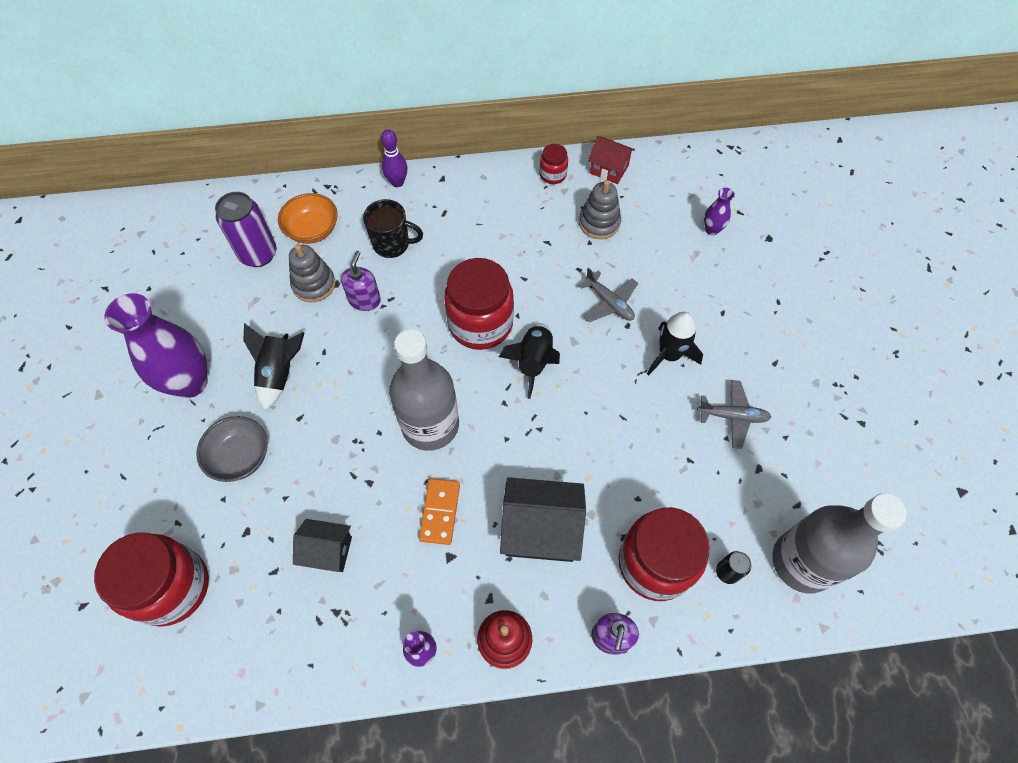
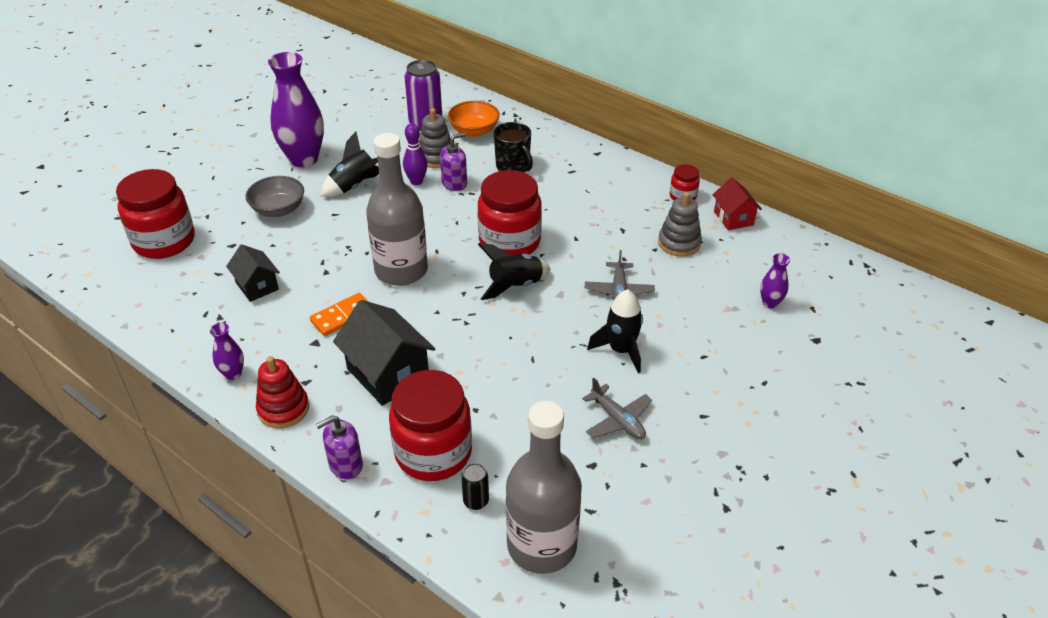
camera: 45 degrees right, 20 degrees down
(397, 182) = (563, 138): purple bowling pin -> purple bowling pin (416, 181)

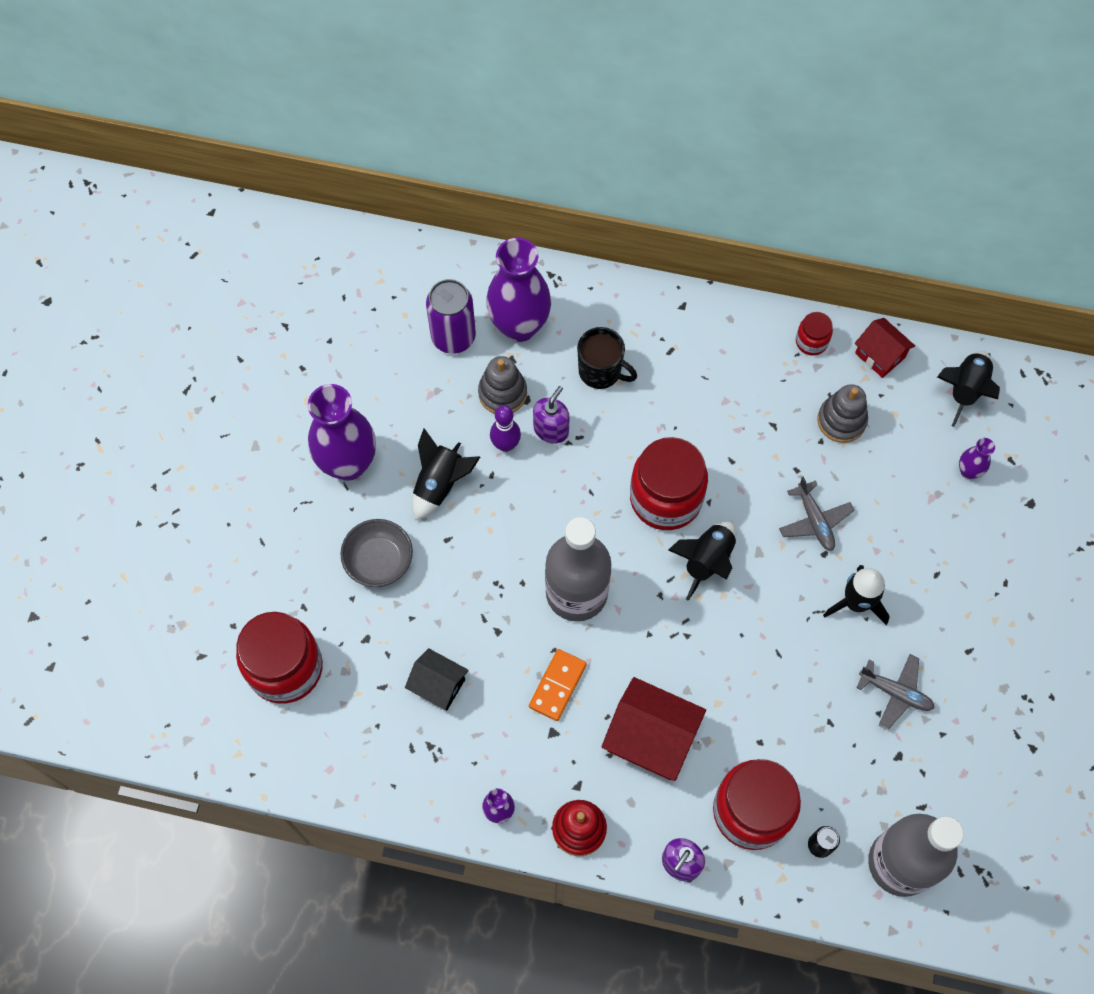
camera: 25 degrees left, 25 degrees up
(388, 373) = (651, 738): black house -> red house
(474, 131) = (519, 326): orange bowl -> purple vase
(794, 256) = (965, 390): none -> black rocket

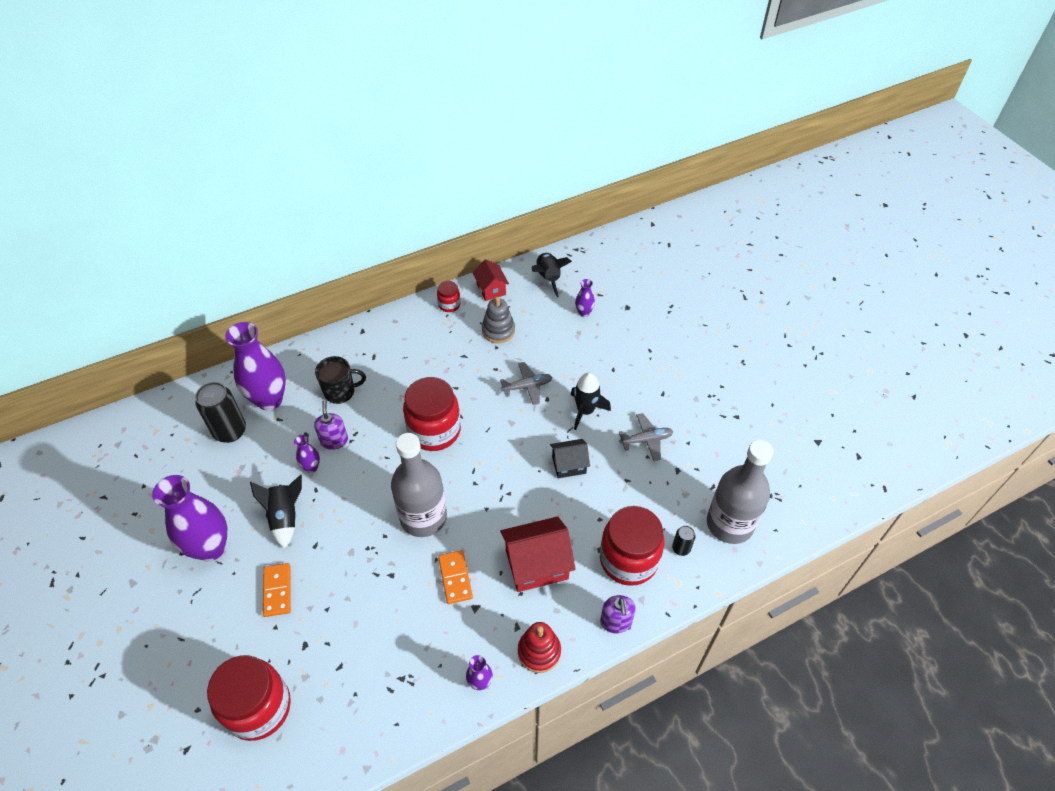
camera: 40 degrees left, 15 degrees down
(379, 561) = (277, 591): grey bowl -> orange domino
(438, 685) = (377, 636): black house -> black house (569, 465)
(453, 337) = (230, 431): purple can -> black can
(502, 393) = (287, 441): grey stacking toy -> none
(505, 445) = (311, 467): purple bowling pin -> purple vase
(707, 561) = (486, 446): black rocket -> none
(814, 521) = (527, 386): grey plane -> grey plane turned 45 degrees counterclockwise
(880, 355) = (491, 289): red house -> red house turned 60 degrees clockwise

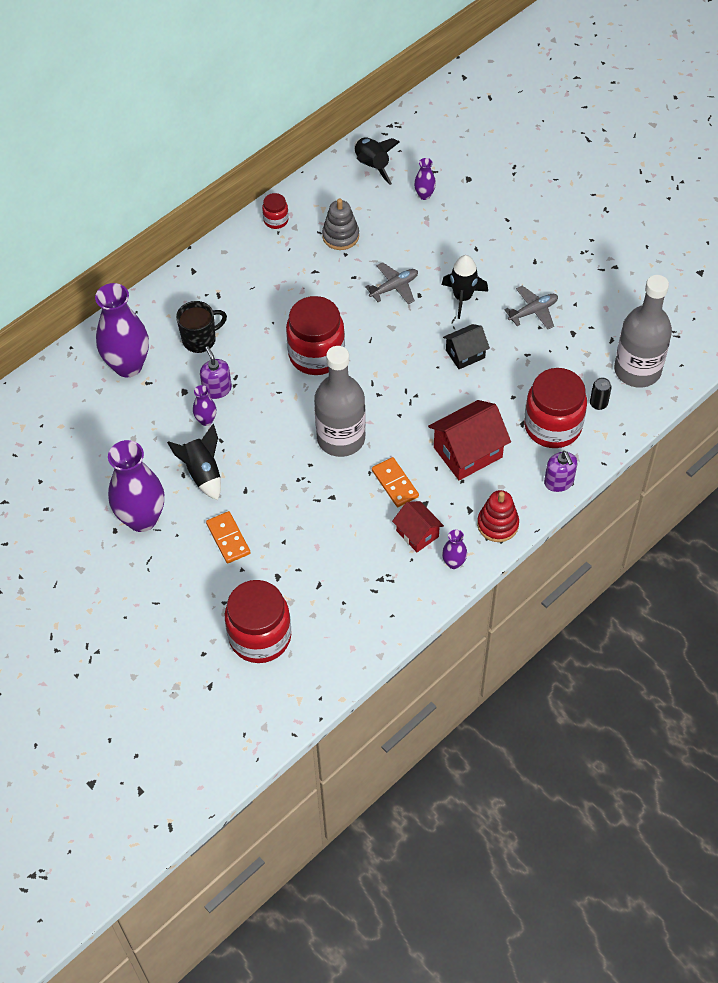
camera: 15 degrees left, 5 degrees up
(230, 431) = (102, 407): black can -> none
(491, 289) = (314, 192): red house -> red house (417, 533)

